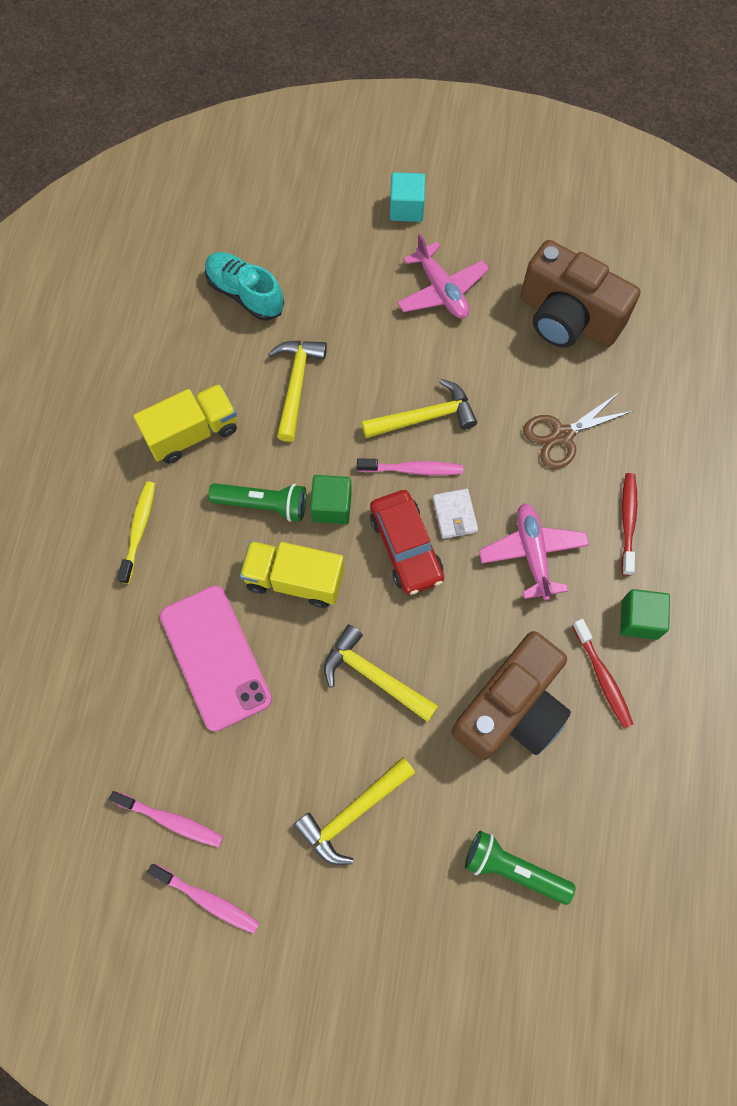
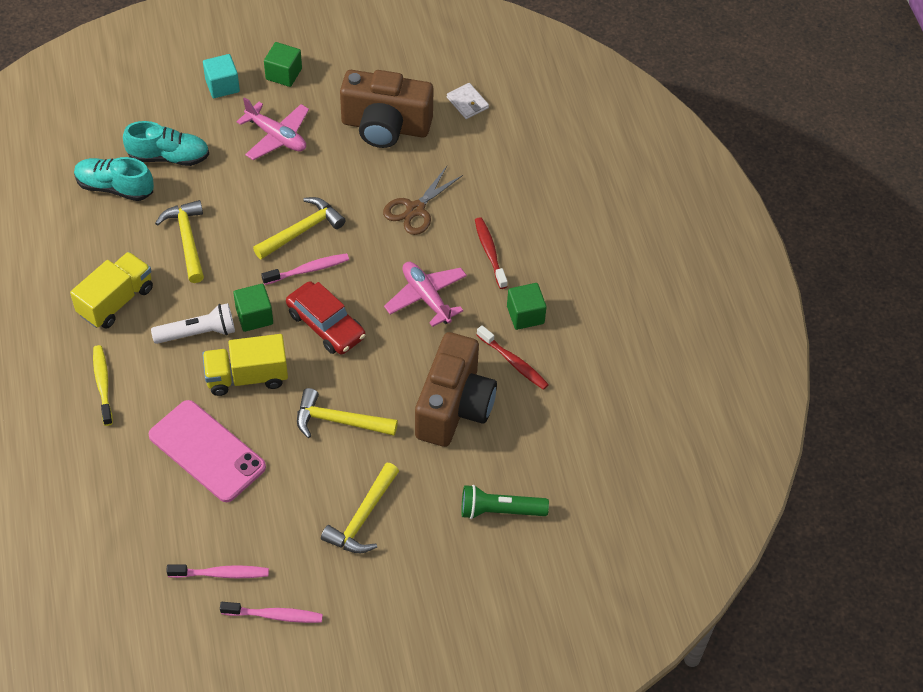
camera: 25 degrees left, 15 degrees down
(263, 504) = (198, 333): green flashlight -> white flashlight
(316, 276) = (168, 157): none -> turquoise shoe
(454, 515) = (355, 291): white wallet -> white wallet (467, 103)
(478, 215) = (283, 74): none -> green cube

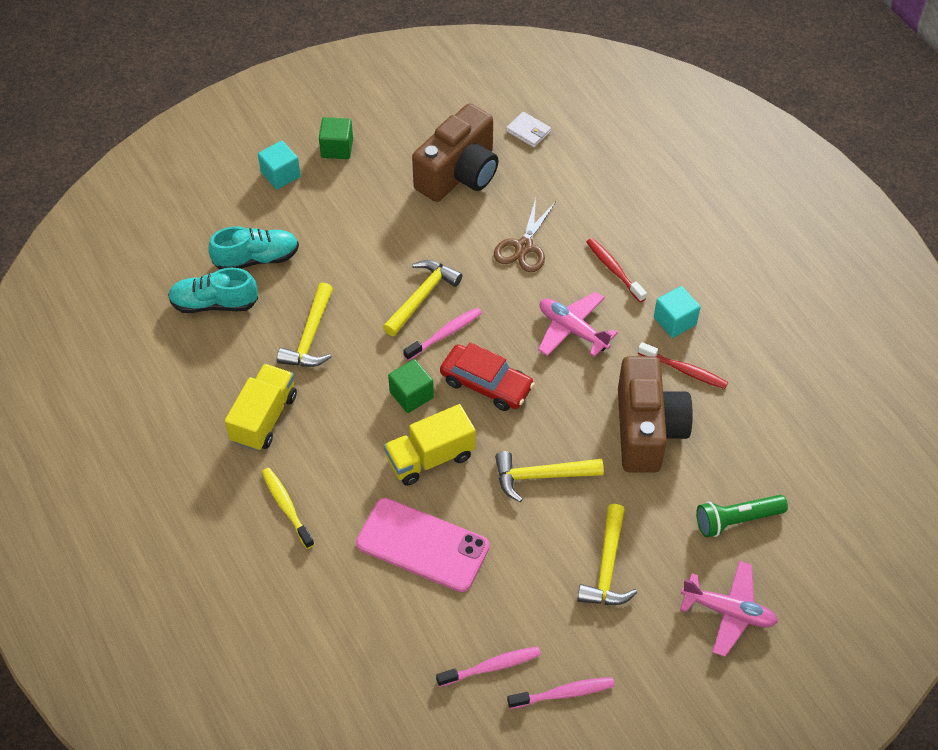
camera: 15 degrees left, 0 degrees up
(187, 240) = (310, 336): yellow hammer -> yellow hammer turned 135 degrees counterclockwise
(198, 333) = (361, 427): white flashlight -> none
(276, 137) = (356, 211): pink plane -> pink plane (728, 612)
(385, 126) = (459, 174): brown camera -> brown camera turned 45 degrees counterclockwise
(525, 315) = (675, 321): green cube -> turquoise cube

